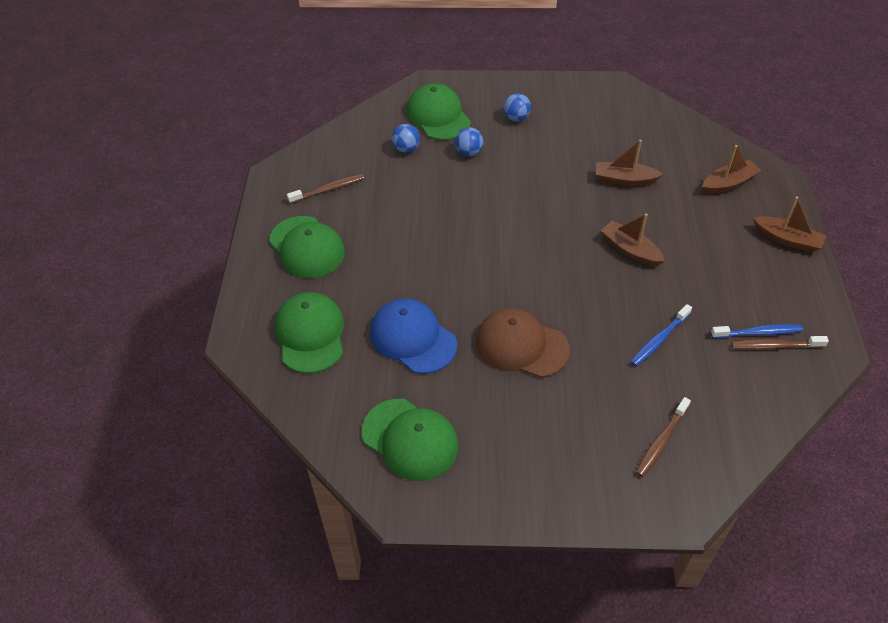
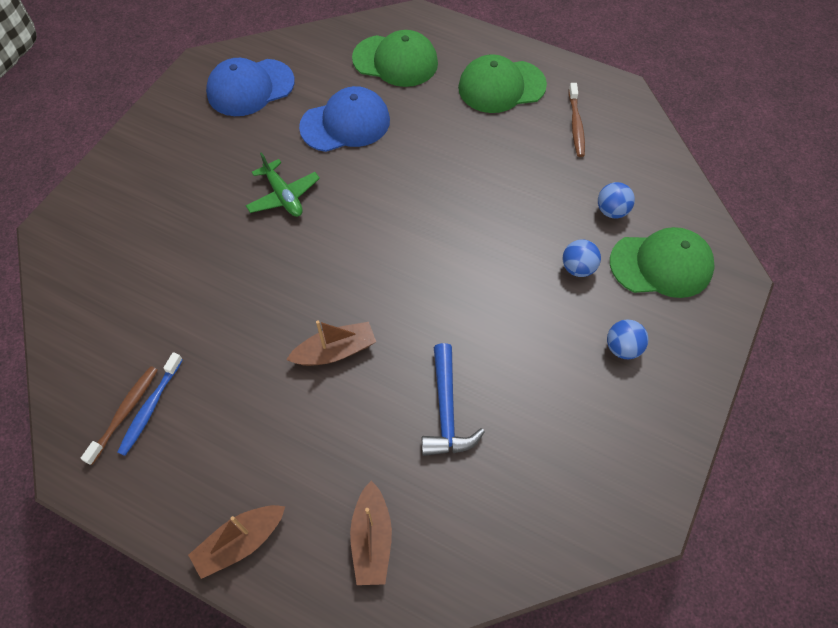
camera: 115 degrees right, 10 degrees up
(410, 439) = (250, 88): green cap -> blue cap
(521, 345) = (283, 196): brown cap -> green plane
(624, 180) = (446, 411): brown boat -> blue hammer
(659, 339) = (210, 309): blue toothbrush -> none
(661, 441) = (115, 249): brown toothbrush -> none

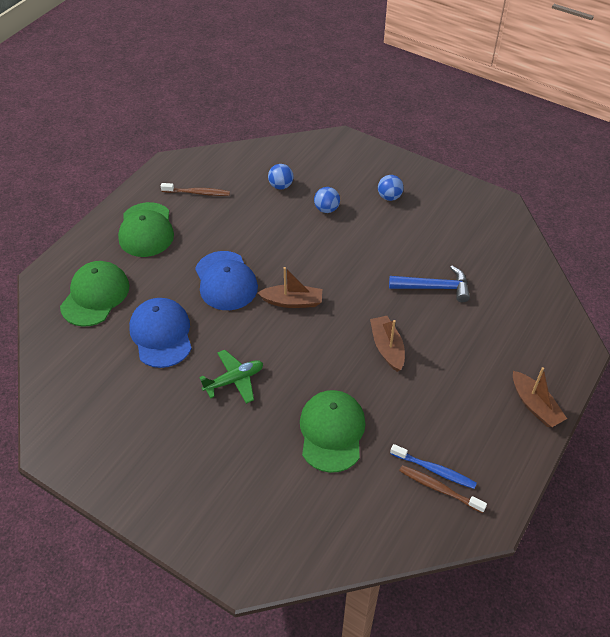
camera: 85 degrees left, 10 degrees down
(250, 88) = (96, 407): blue cap -> blue cap (226, 281)
(372, 539) = (525, 332): brown boat -> brown boat (292, 302)
(661, 265) = (328, 169): green cap -> green cap (332, 432)

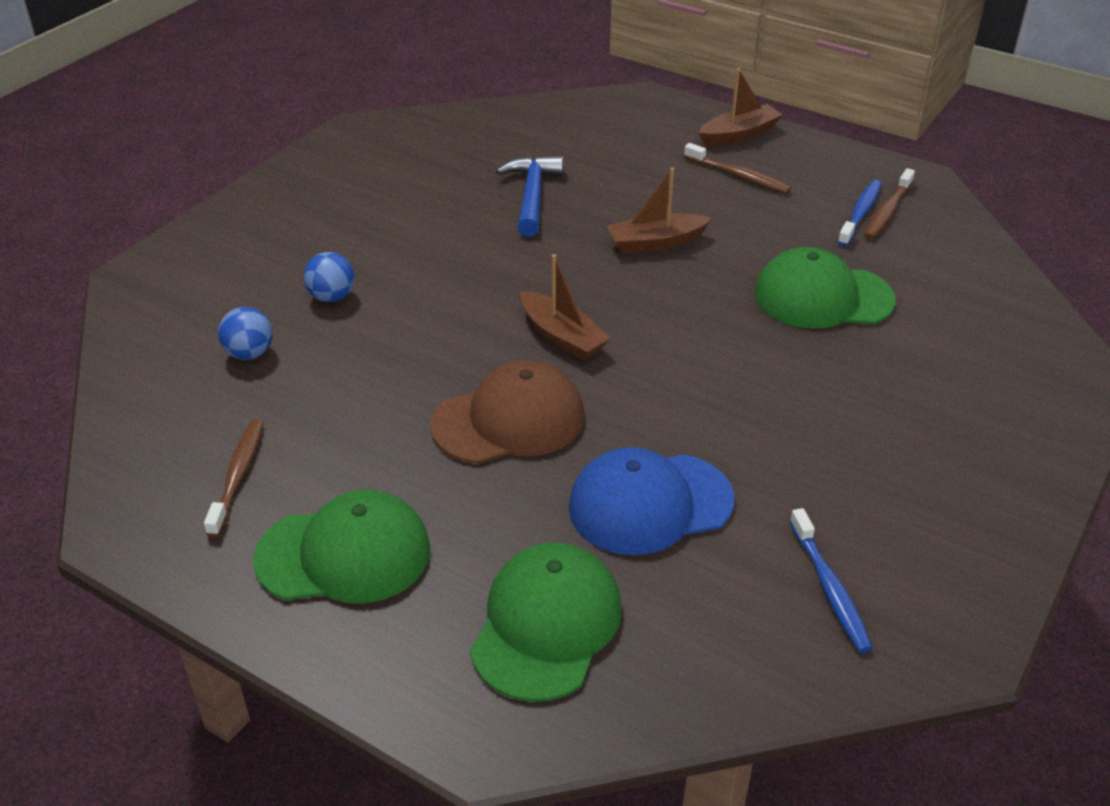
camera: 90 degrees left, 10 degrees down
(95, 296) = (546, 625): green cap -> green cap turned 90 degrees clockwise
(95, 401) = (830, 588): none -> blue toothbrush
(226, 281) = (509, 420): blue cap -> brown cap
(234, 380) = (745, 401): green plane -> none
(292, 302) = (562, 336): brown boat -> brown boat turned 135 degrees clockwise
(389, 197) = (315, 228): blue ball -> none
(476, 399) = (738, 175): none -> brown toothbrush

